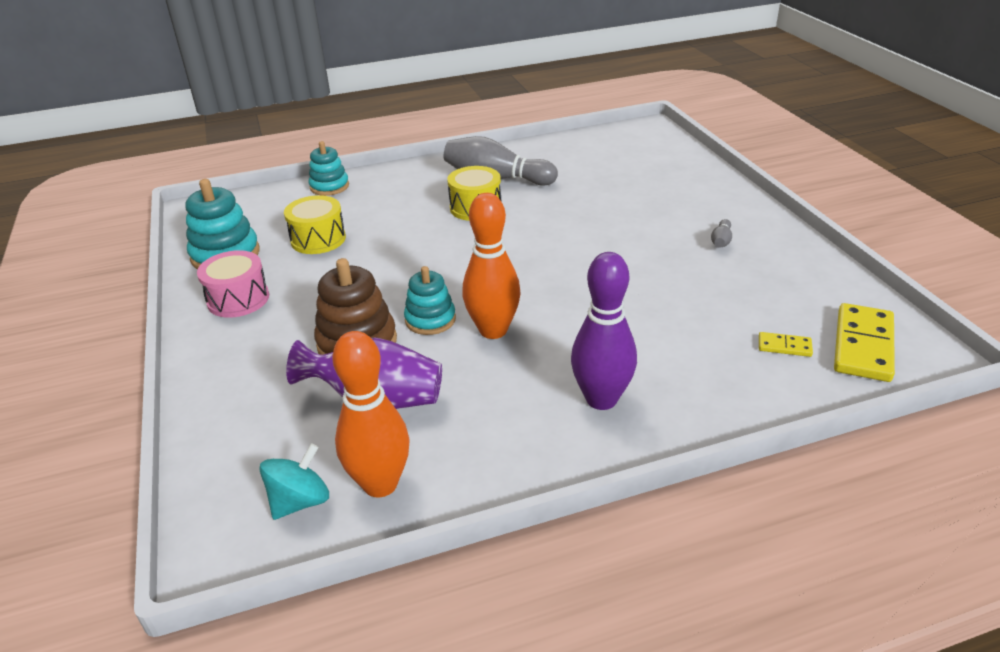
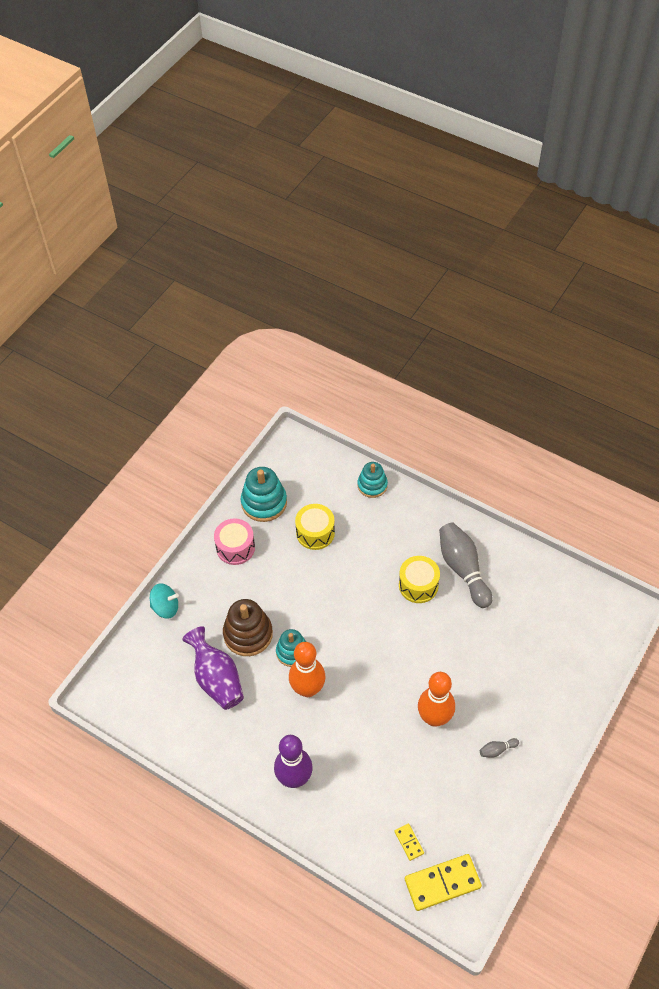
camera: 50 degrees right, 20 degrees up
(300, 501) = (139, 703): turquoise spinning top -> turquoise spinning top (165, 607)
(380, 484) = (171, 725): orange bowling pin -> orange bowling pin (434, 718)

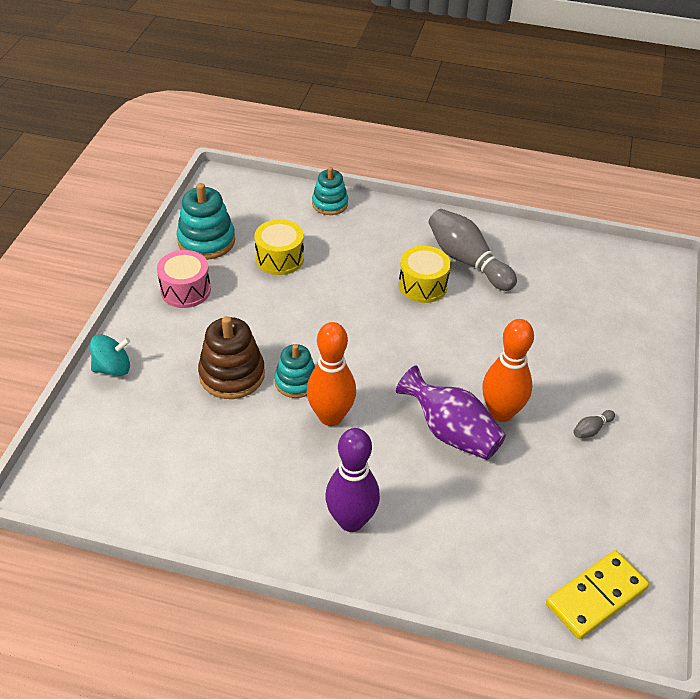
camera: 20 degrees left, 10 degrees down
(217, 679) = (206, 431): purple vase -> purple vase (451, 432)
(409, 842) = (531, 559): yellow domino -> none

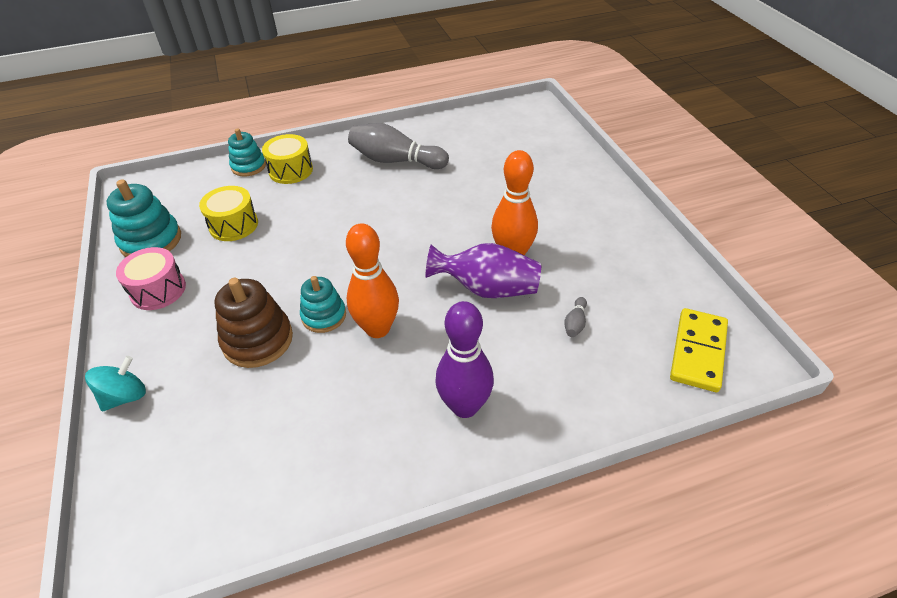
camera: 30 degrees left, 0 degrees up
(423, 285) = (375, 192): yellow drum -> yellow drum (291, 170)
(591, 429) = (586, 234): grey bowling pin -> grey bowling pin (575, 323)

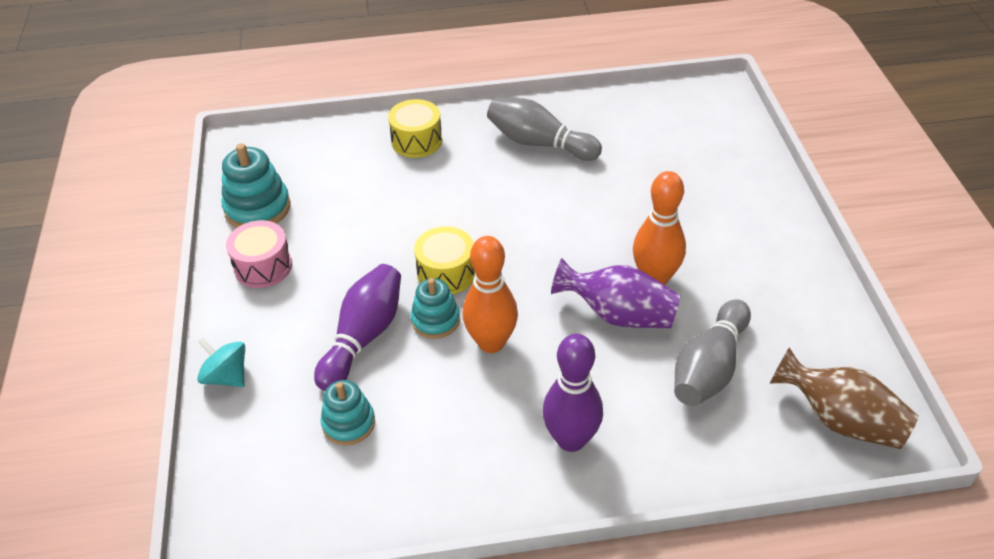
camera: 10 degrees right, 0 degrees up
(125, 396) = (227, 376): turquoise spinning top -> turquoise spinning top turned 105 degrees counterclockwise
(234, 225) = (347, 201): yellow drum -> yellow drum (446, 273)
(248, 166) = (369, 130): turquoise stacking toy -> turquoise stacking toy (348, 423)
(258, 340) = (363, 337): brown stacking toy -> purple bowling pin
(575, 323) = (709, 368): grey bowling pin -> grey bowling pin, size x2.41
(698, 352) = (840, 420): yellow domino -> brown vase

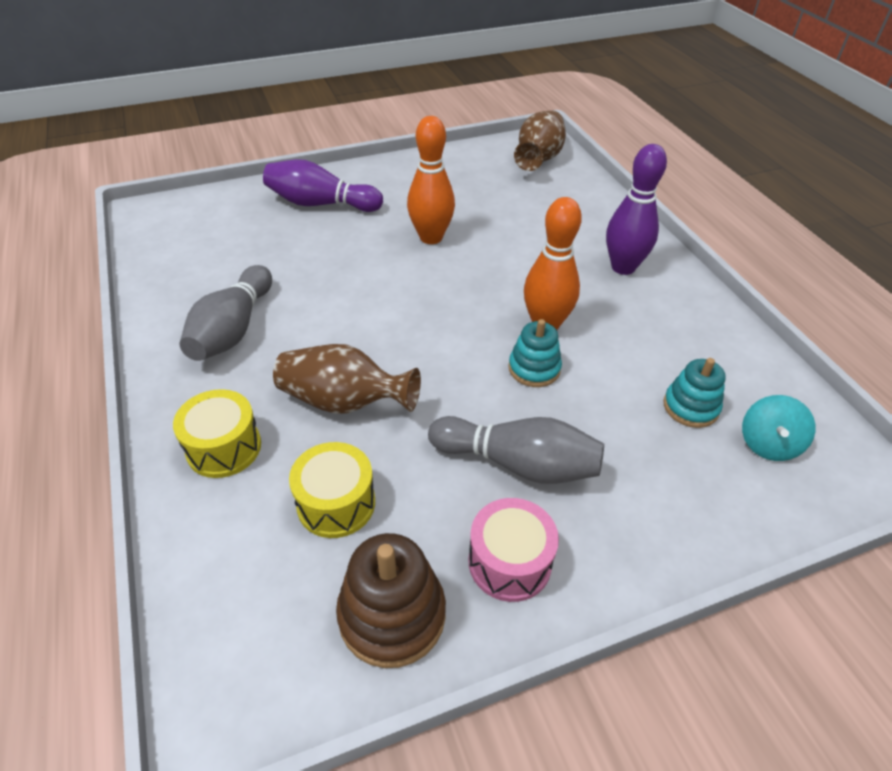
camera: 105 degrees left, 0 degrees up
(227, 376) = (698, 538): turquoise spinning top -> turquoise spinning top (768, 444)
(257, 208) = (392, 615): turquoise stacking toy -> brown stacking toy
(363, 337) = (581, 422): purple bowling pin -> purple bowling pin (320, 204)
(438, 199) = (344, 402): none -> brown vase
(446, 273) = (465, 372): yellow drum -> yellow drum (336, 503)
(618, 315) = (481, 254): purple vase -> none
(709, 368) = (518, 208): grey bowling pin -> grey bowling pin (518, 463)

